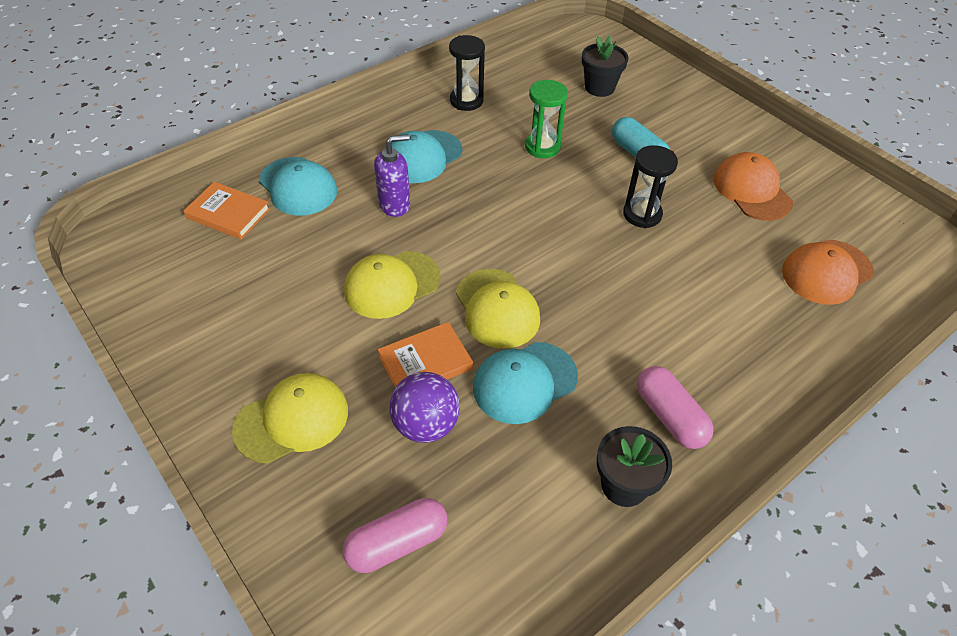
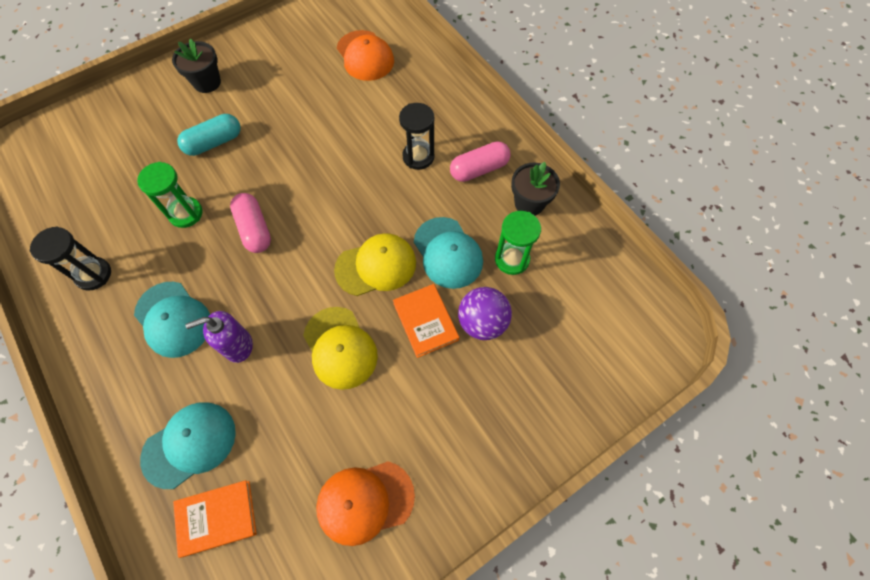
camera: 85 degrees left, 15 degrees up
(228, 213) = (217, 518): orange book -> orange book turned 45 degrees clockwise
(292, 420) = (476, 424): yellow cap -> none
(395, 205) = (238, 346): purple soap dispenser -> purple soap dispenser turned 90 degrees counterclockwise
(397, 542) = (574, 342): pink capsule -> pink capsule (254, 229)
(524, 460) = (512, 259): none -> green hourglass
(599, 88) = (111, 156): black flower pot -> black flower pot (207, 82)
(642, 214) = (288, 152): black hourglass -> black hourglass (418, 157)
(751, 190) = (276, 77): orange cap -> orange cap (365, 501)

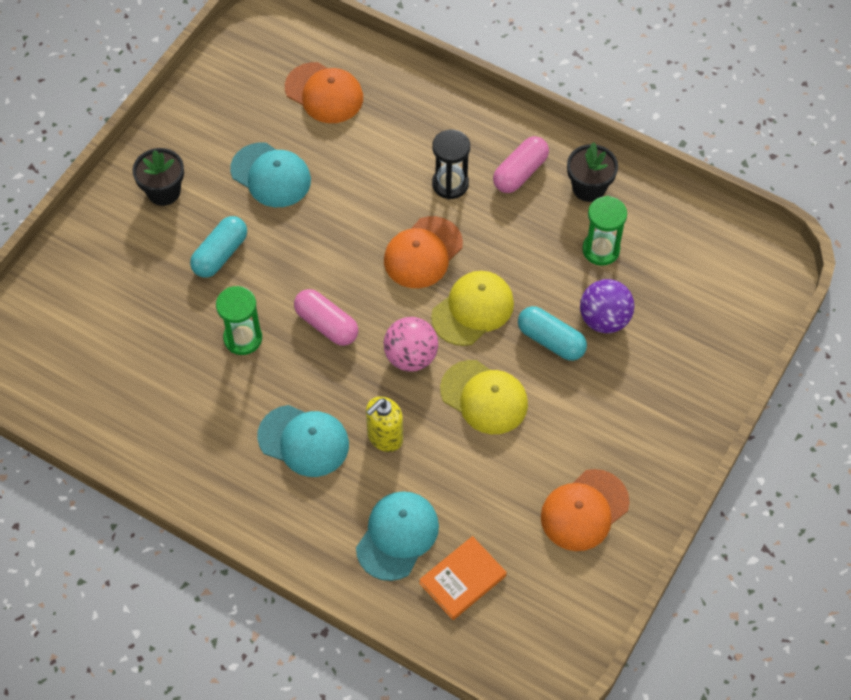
camera: 25 degrees left, 5 degrees down
(93, 274) = (190, 435): black hourglass -> none
(238, 346) = (384, 437): purple soap dispenser -> yellow soap dispenser
(302, 285) = (411, 357): none -> pink ball
(364, 202) = (423, 253): none -> orange cap
(425, 321) = (551, 340): orange book -> turquoise capsule
(448, 253) = (536, 269): turquoise cap -> turquoise cap (271, 175)

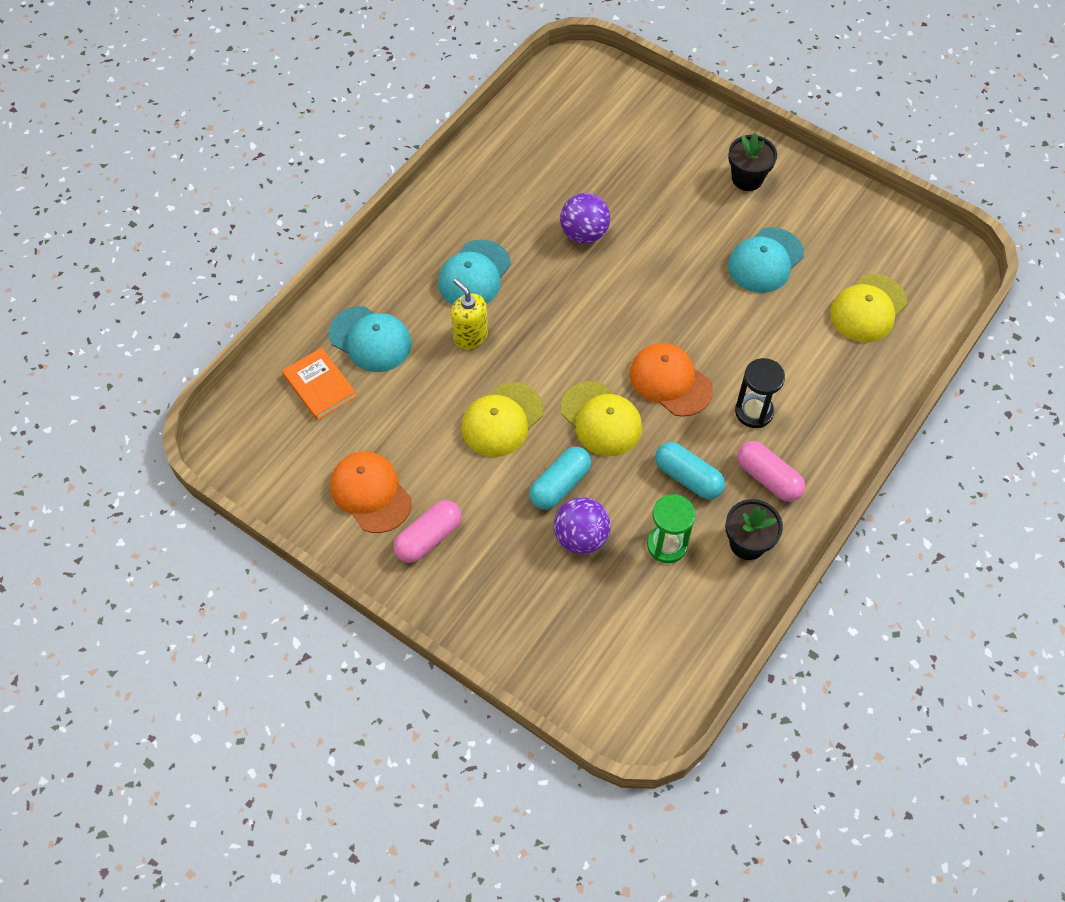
camera: 95 degrees right, 0 degrees up
(220, 254) = (675, 219): turquoise capsule -> turquoise capsule (688, 477)
(243, 338) = (584, 233): green hourglass -> purple ball
(324, 93) = (868, 309): orange cap -> yellow cap
(326, 324) = (593, 297): pink capsule -> pink capsule (428, 538)
(411, 357) = (552, 362): pink ball -> none

